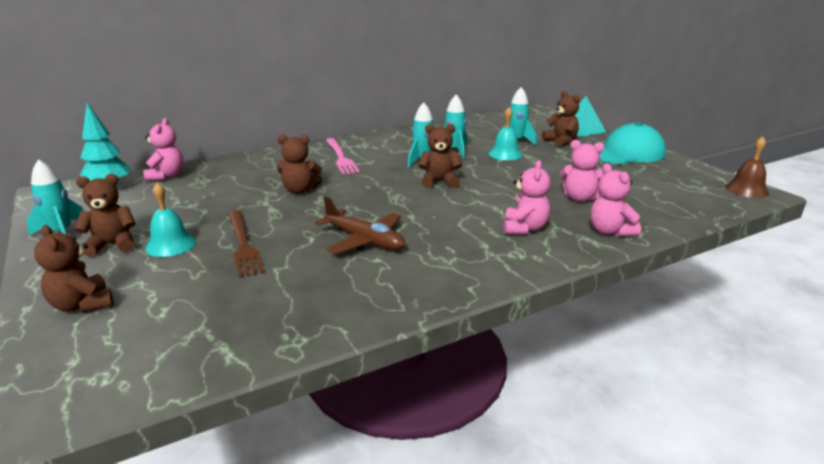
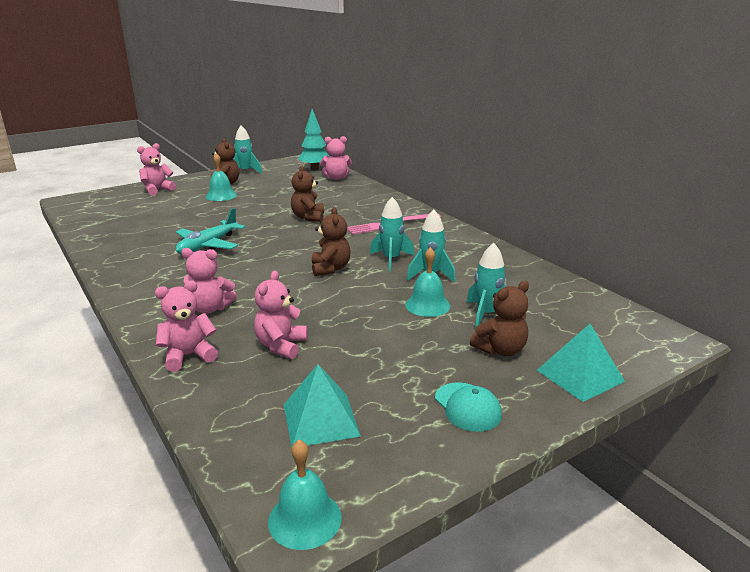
camera: 85 degrees right, 0 degrees up
(82, 305) = (157, 190): brown teddy bear -> pink teddy bear
(243, 244) = (215, 212): brown fork -> none
(365, 240) = (208, 245): brown plane -> turquoise plane
(625, 153) = (467, 407): turquoise cap -> turquoise cap, size x0.54
(662, 186) = (321, 420): none -> turquoise pyramid
(746, 190) = (305, 519): brown bell -> turquoise bell

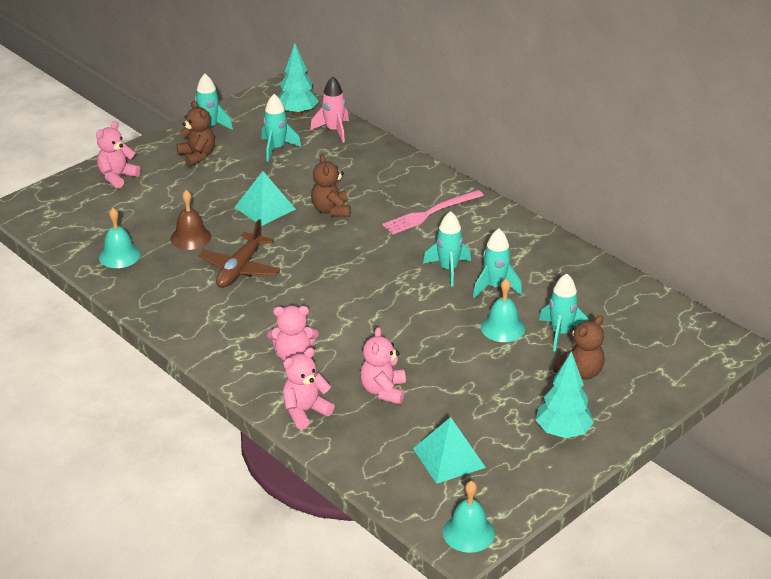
camera: 10 degrees left, 10 degrees up
(183, 224) = (191, 237): none -> brown bell
(208, 245) = (240, 269): turquoise plane -> brown plane
(221, 195) = (205, 180): turquoise bell -> turquoise bell (119, 255)
(287, 184) = (277, 148): none -> turquoise rocket
(330, 269) = (390, 290): brown teddy bear -> none
(336, 178) = (334, 131): pink teddy bear -> pink rocket
(467, 407) = (563, 432): turquoise cap -> turquoise tree
(580, 375) = (650, 391): turquoise pyramid -> turquoise pyramid (265, 208)

